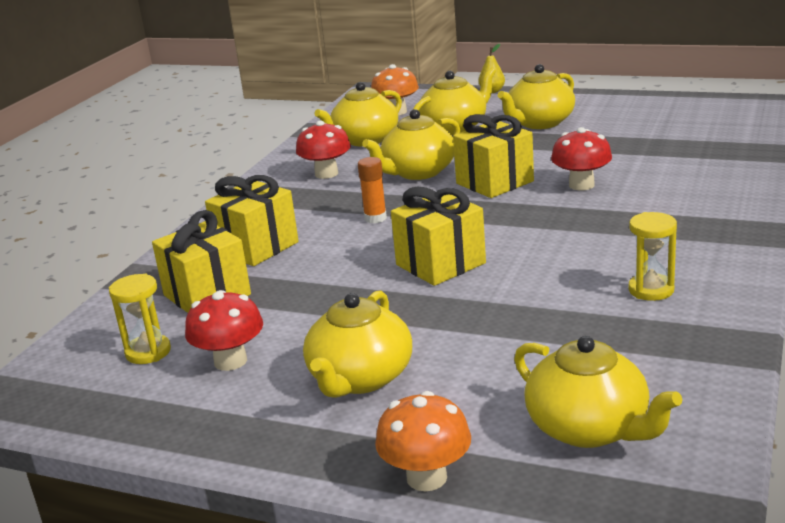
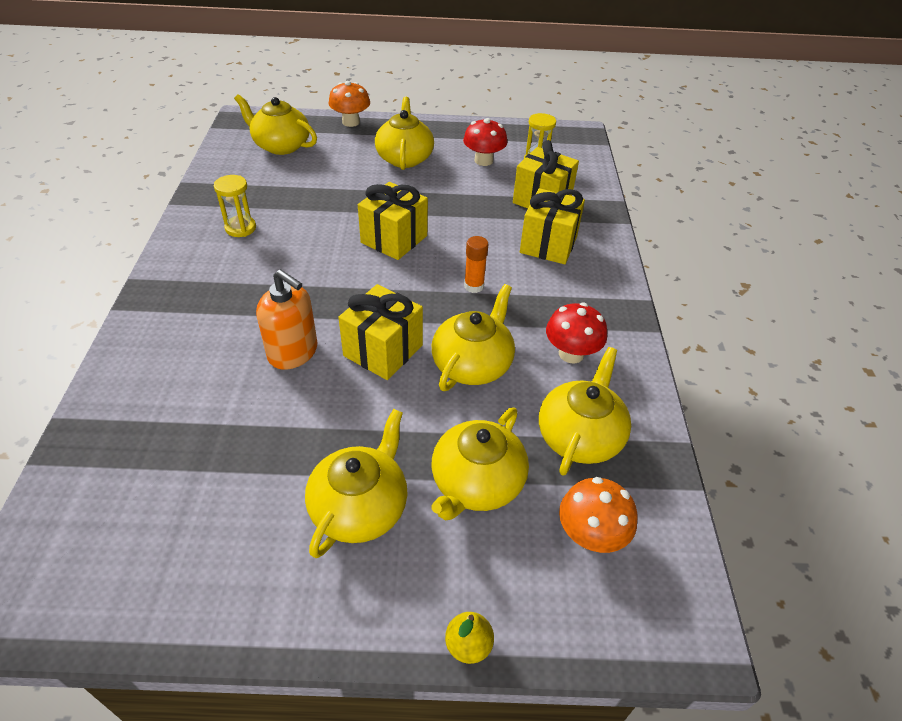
camera: 155 degrees right, 20 degrees up
(581, 185) = (293, 352): red mushroom -> orange soap dispenser

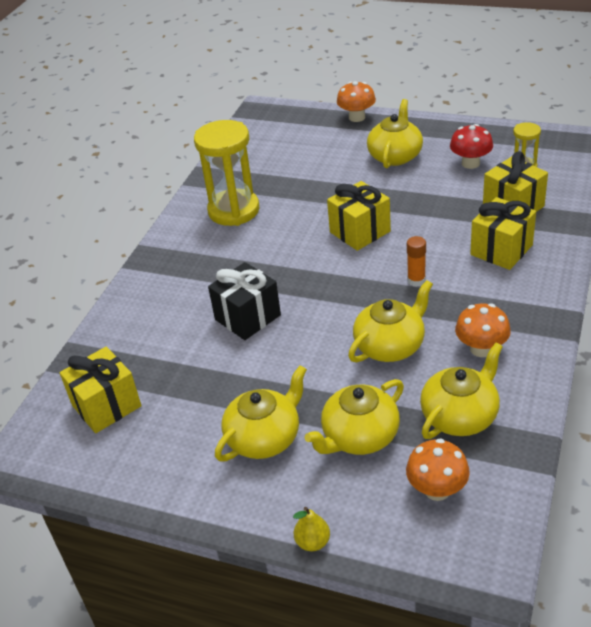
camera: 25 degrees right, 5 degrees down
(240, 228) = (234, 210): yellow hourglass -> yellow hourglass, size x1.98
(281, 146) = (287, 137): yellow teapot -> none
(293, 352) = (248, 317): orange soap dispenser -> black gift
(383, 350) = (319, 325): yellow gift -> yellow gift (106, 406)
(571, 354) = (481, 349): red mushroom -> orange mushroom

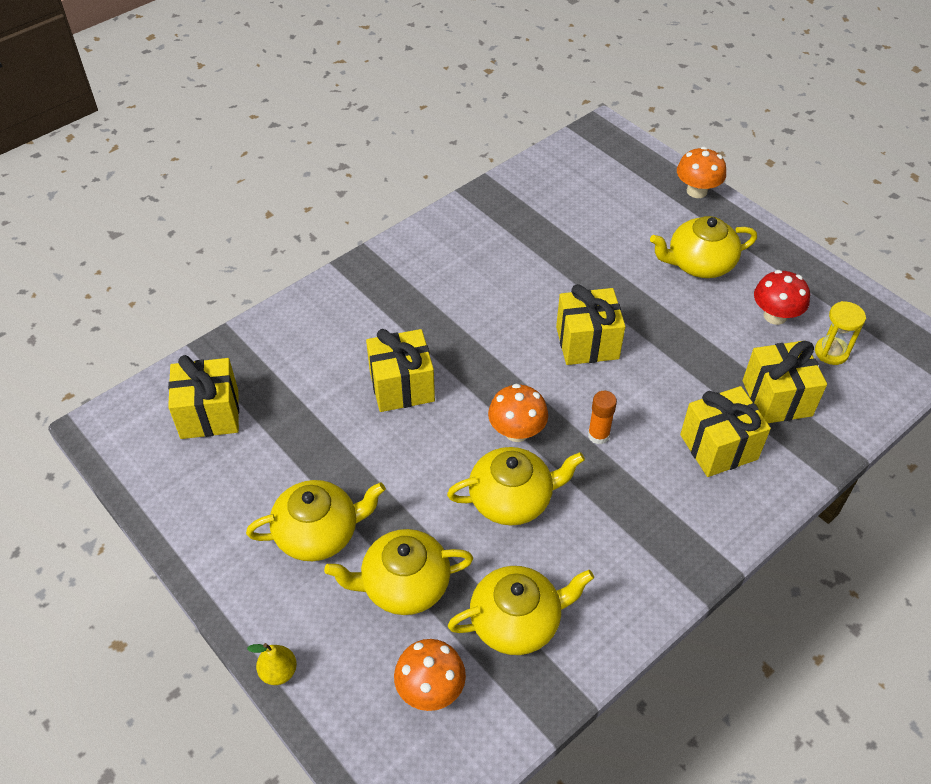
camera: 25 degrees right, 10 degrees up
(234, 210) = (481, 249): yellow hourglass -> none
(248, 317) = (402, 386): black gift -> yellow gift
(395, 156) = (699, 264): yellow teapot -> yellow teapot turned 150 degrees counterclockwise
(481, 349) = (600, 556): orange mushroom -> orange mushroom (517, 431)

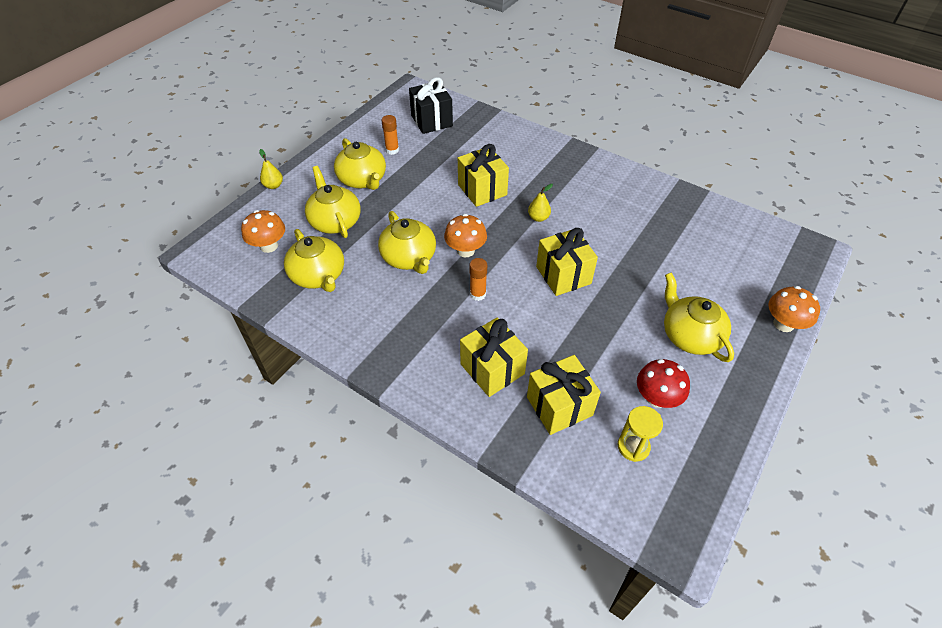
camera: 75 degrees right, 0 degrees up
(209, 414) = (432, 121): yellow gift -> black gift
(261, 481) = (392, 150): none -> orange glue stick
(479, 340) = (538, 218): none -> yellow pear

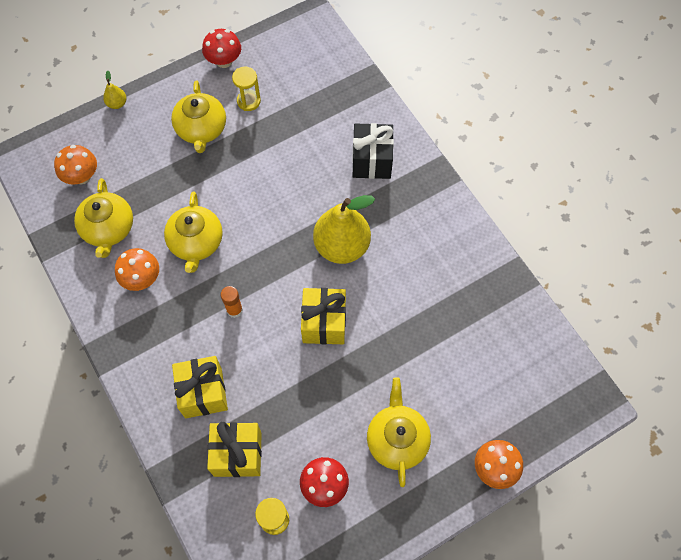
camera: 25 degrees right, 15 degrees up
(335, 221) = (152, 171): yellow teapot -> none
(354, 132) = (224, 61): none -> red mushroom
(392, 150) = (248, 101): orange glue stick -> yellow hourglass
(432, 121) = (309, 75): black gift -> black gift (372, 161)
(465, 250) = (251, 256): orange mushroom -> orange mushroom (142, 278)
(482, 190) = (308, 189): yellow gift -> none
(538, 218) = (342, 246): yellow pear -> yellow pear, size x2.34

